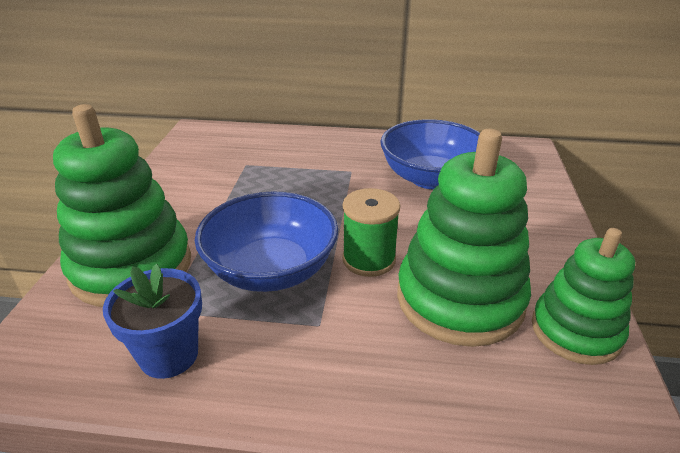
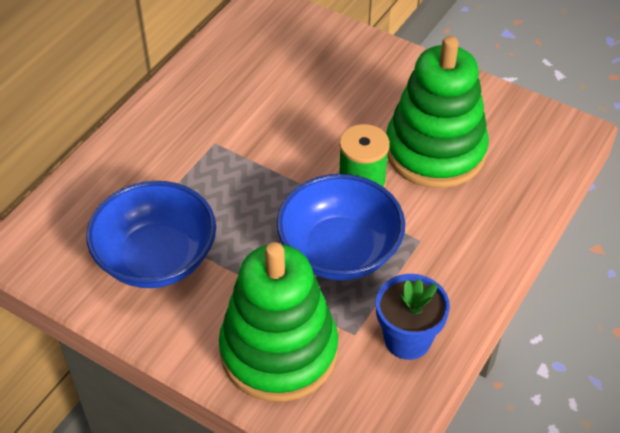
camera: 65 degrees left, 15 degrees up
(431, 178) = (268, 92): blue bowl -> blue bowl (156, 258)
(575, 331) = (493, 109): green stacking toy -> none

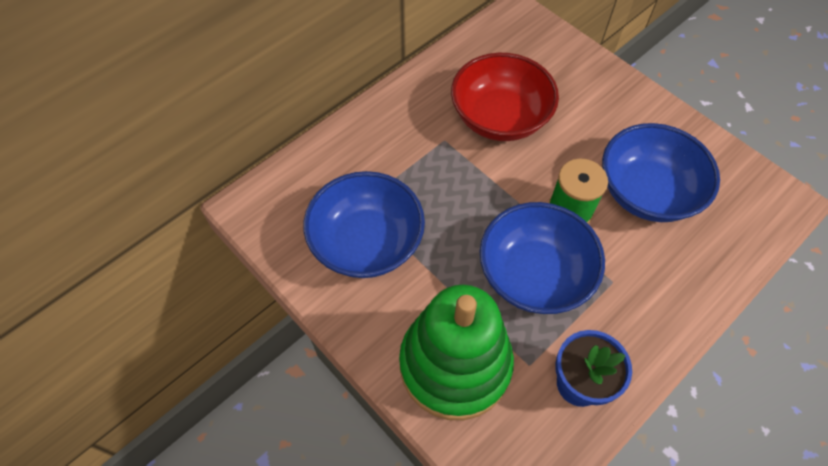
camera: 15 degrees right, 10 degrees up
(268, 110) = (500, 118): none -> red bowl
(435, 151) = (647, 192): green stacking toy -> blue bowl

